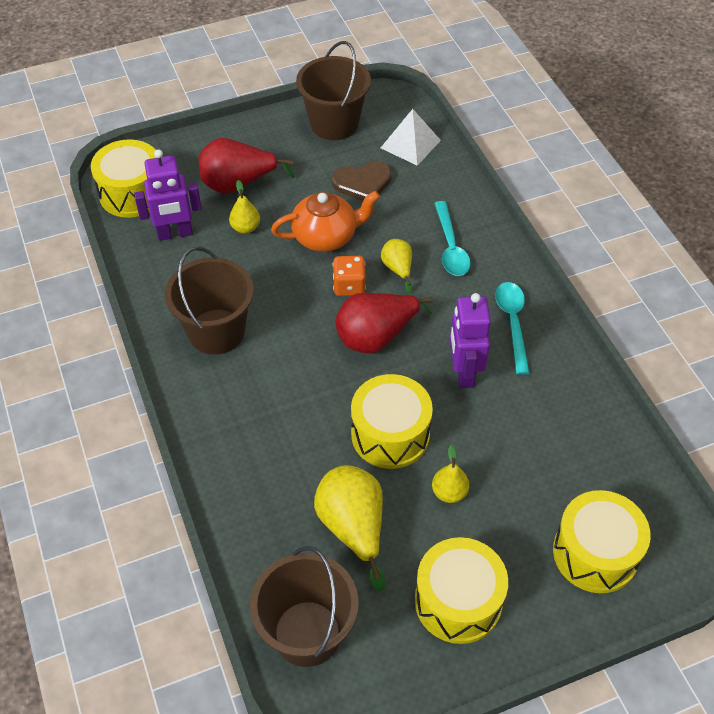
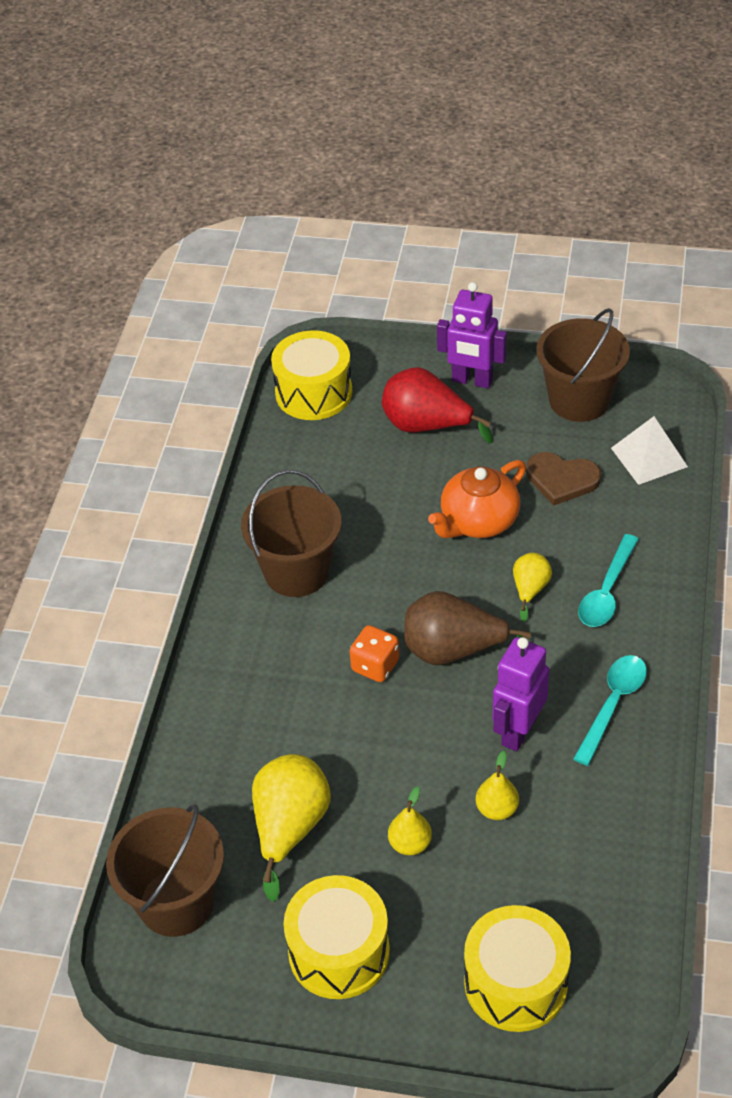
camera: 35 degrees right, 5 degrees down
(175, 234) = (326, 453): purple robot -> purple robot (472, 381)
(245, 228) = (401, 476): yellow pear -> yellow pear (497, 809)
(326, 236) = (478, 521): orange teapot -> orange teapot turned 120 degrees clockwise
(349, 286) = (464, 585): orange dice -> orange dice (375, 666)
(376, 336) = (454, 651): red pear -> brown pear
(390, 434) = (393, 756): yellow drum -> none

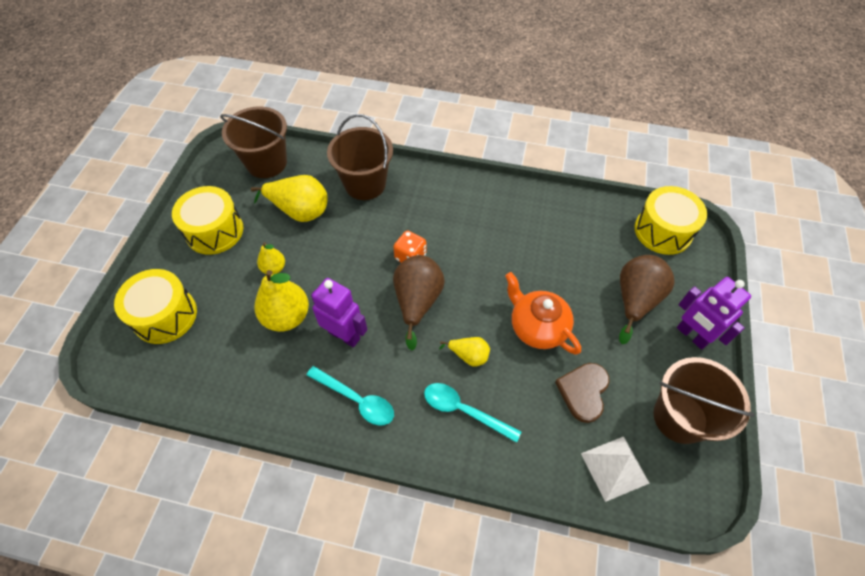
camera: 90 degrees right, 10 degrees up
(297, 571) = (492, 218): brown bucket -> brown bucket (365, 184)
(427, 426) = (635, 300): red pear -> brown pear
(472, 381) = (692, 335): purple robot -> purple robot turned 60 degrees counterclockwise
(497, 809) = (287, 317): yellow pear -> yellow pear, size x1.82

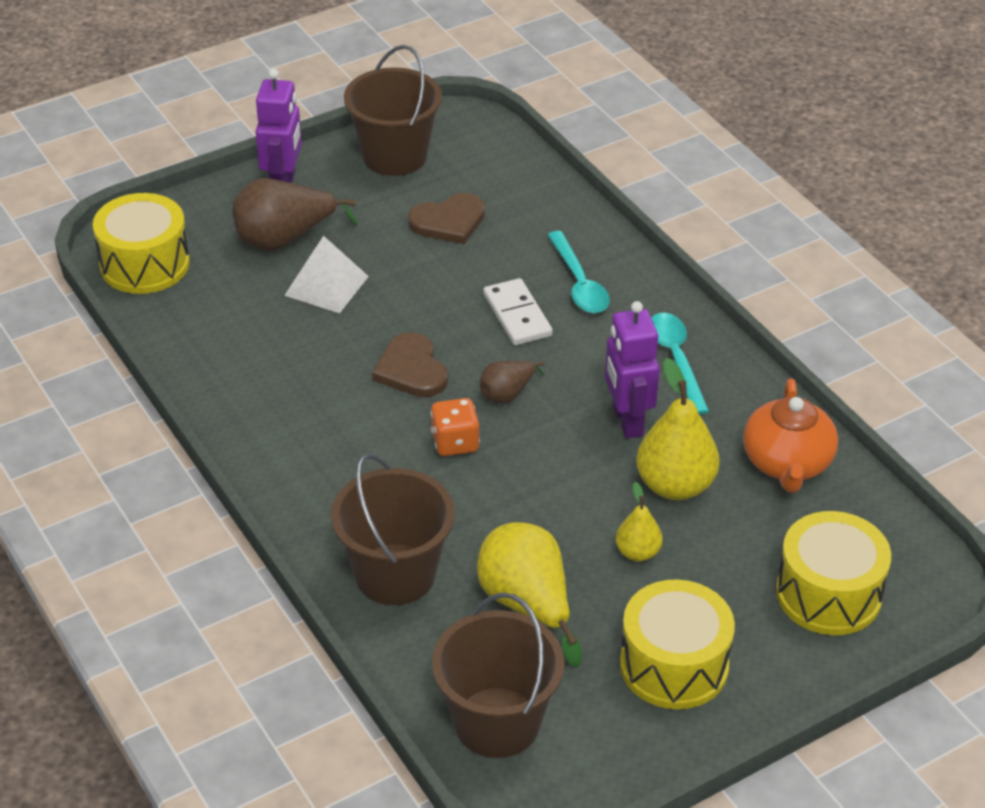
camera: 135 degrees left, 15 degrees down
(417, 302) = (507, 394): brown pear -> brown pear, size x0.55
(468, 356) = (517, 315): yellow pear -> white domino
(476, 278) = (411, 369): none -> brown heart
(537, 327) = (415, 288): orange teapot -> orange teapot (787, 463)
(614, 468) = (500, 170): white pyramid -> white pyramid (326, 285)

